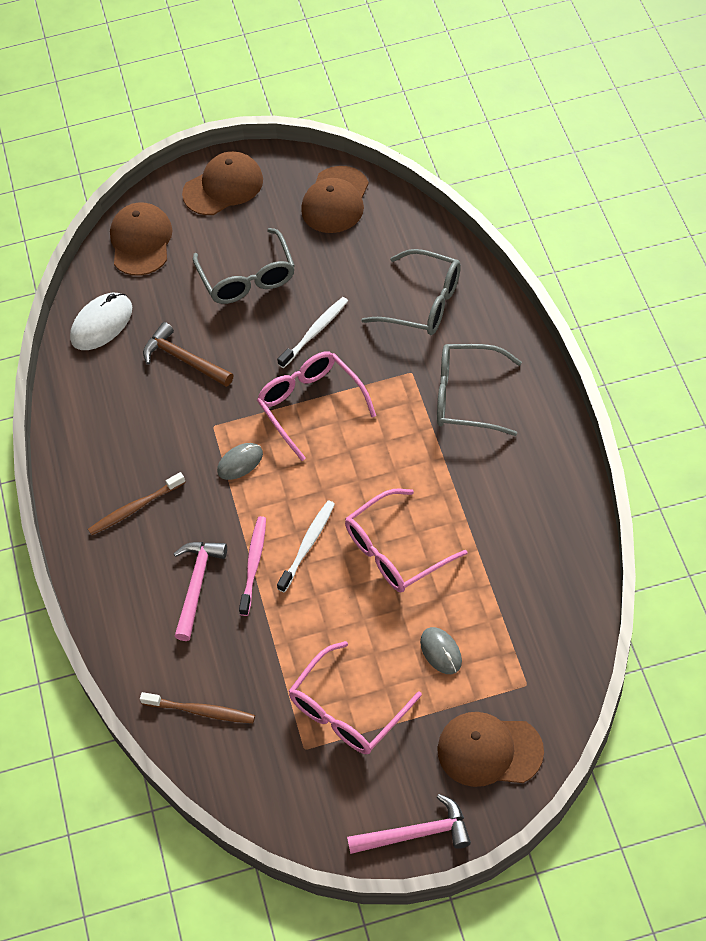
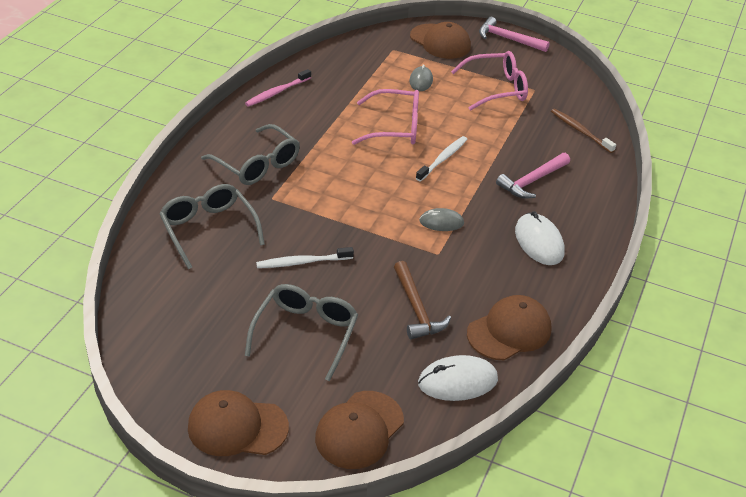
camera: 150 degrees left, 15 degrees down
(135, 508) = (539, 242): brown toothbrush -> white mouse
(254, 564) = (486, 170): pink toothbrush -> pink toothbrush (277, 92)
(308, 545) = (443, 159): white toothbrush -> white toothbrush turned 150 degrees clockwise
(311, 405) = (358, 222): pink glasses -> none
(335, 200) = (167, 343): brown cap -> brown cap (509, 331)

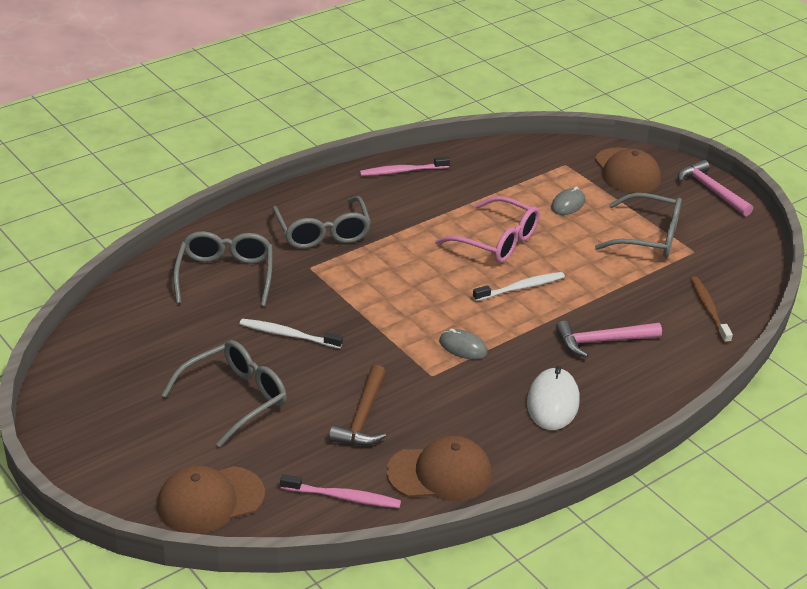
camera: 30 degrees right, 5 degrees down
(237, 427) = (104, 452): brown cap -> none
(457, 381) = (343, 497): white mouse -> pink toothbrush
(496, 89) = (648, 237): pink glasses -> grey glasses

